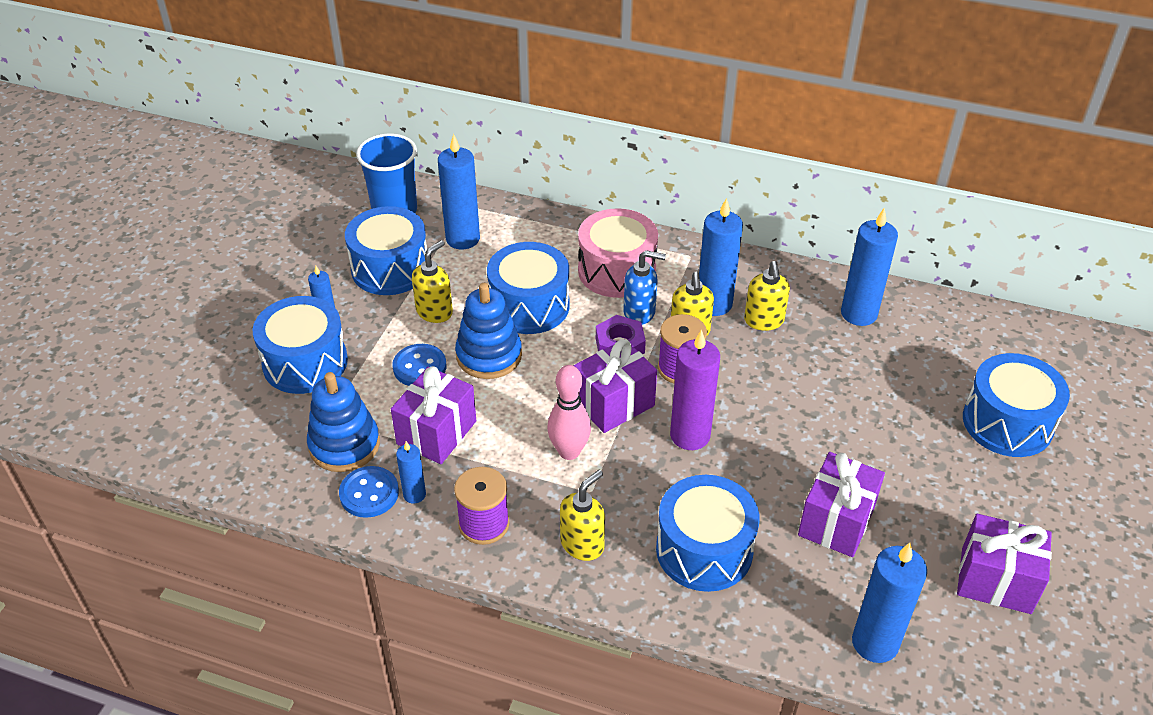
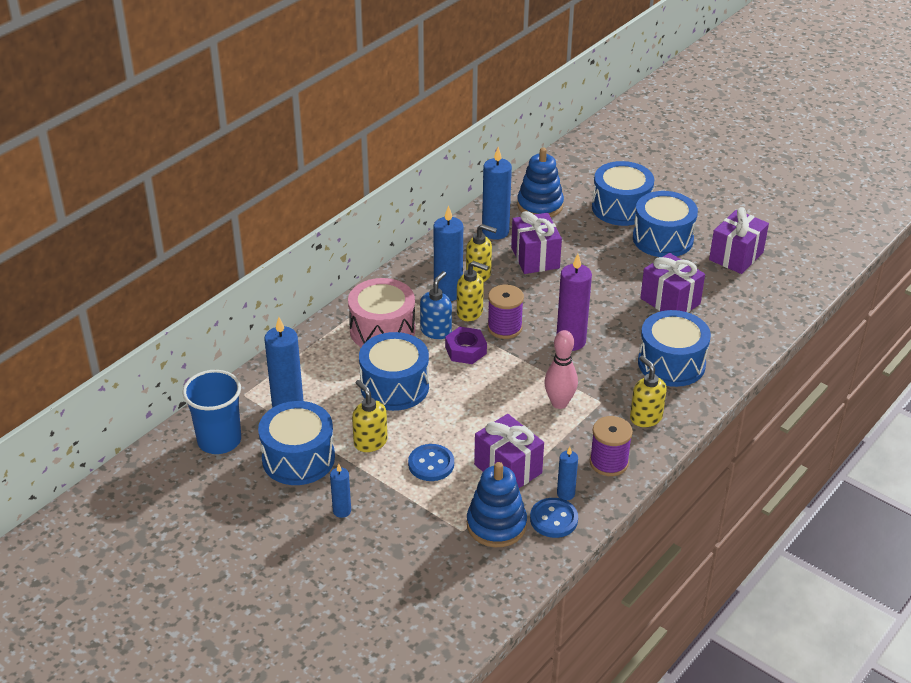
camera: 70 degrees left, 5 degrees down
(305, 362) = (388, 534): blue drum -> blue drum (662, 239)
(489, 355) = (439, 422): blue stacking toy -> blue stacking toy (540, 205)
(614, 403) = (523, 369): purple gift -> purple gift (535, 258)
(875, 643) = (764, 316): blue candle -> none

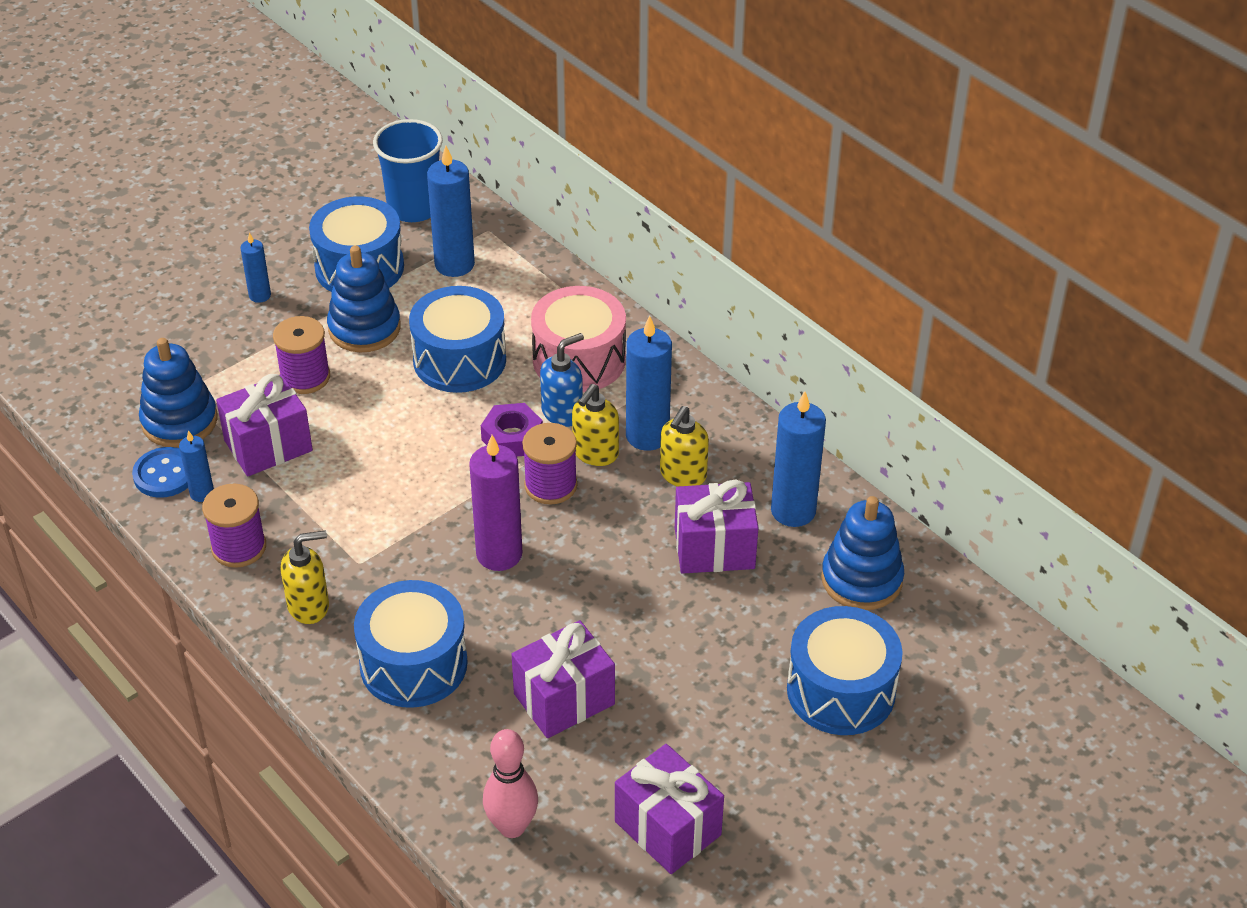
camera: 100 degrees right, 5 degrees up
(370, 442) = (364, 328): yellow soap dispenser -> blue stacking toy
(431, 464) = (305, 377): blue button -> purple spool
(436, 331) = (562, 412): blue soap dispenser -> blue soap dispenser turned 75 degrees counterclockwise
(559, 403) = (371, 517): pink bowling pin -> pink bowling pin (512, 826)
(662, 239) = (738, 730): blue drum -> none

